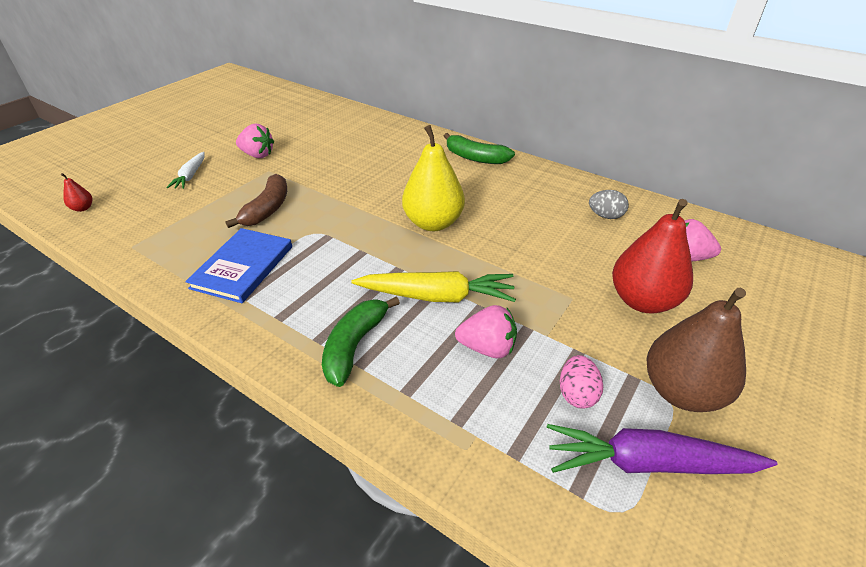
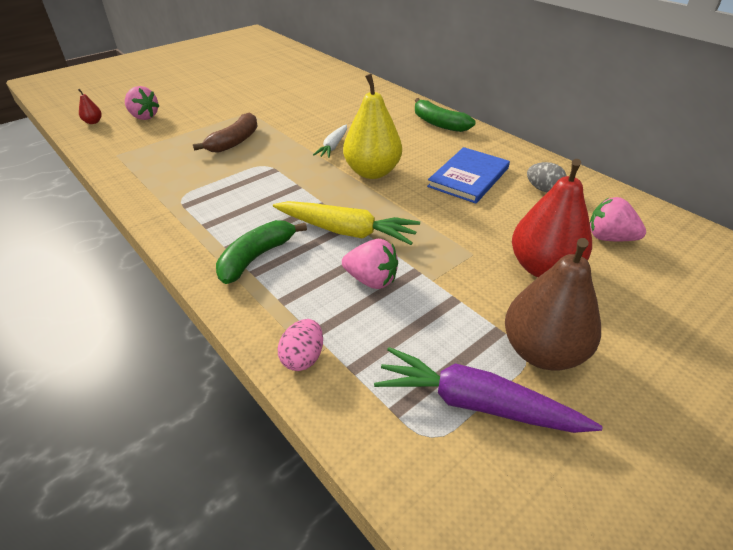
camera: 15 degrees right, 0 degrees up
(190, 176) = (185, 108): white carrot -> white carrot (333, 146)
(243, 267) = (194, 183): blue book -> blue book (469, 177)
(257, 155) = (246, 99): pink strawberry -> pink strawberry (144, 117)
(576, 394) = (436, 333): pink egg -> pink egg (303, 358)

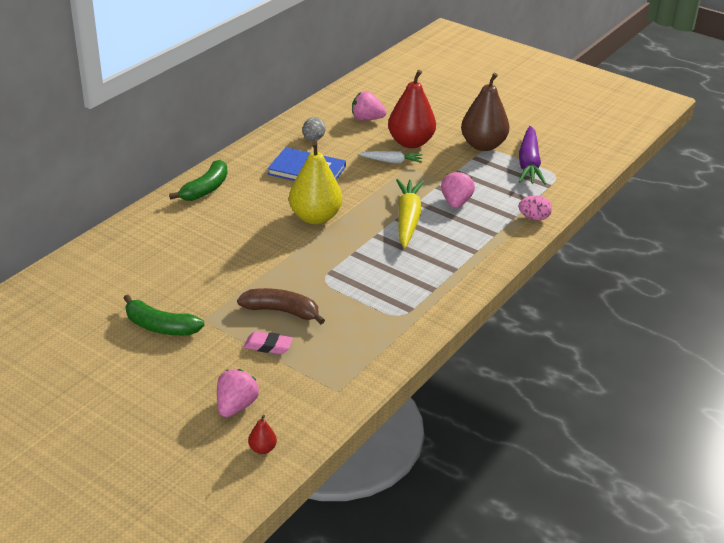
camera: 105 degrees left, 5 degrees down
(196, 132) = (268, 346): none -> pink eraser
(256, 257) = (458, 254): green banana -> green banana (160, 327)
(333, 146) = (273, 245): white carrot -> white carrot (391, 161)
(609, 238) = (367, 119): pink strawberry -> pink strawberry turned 90 degrees clockwise

